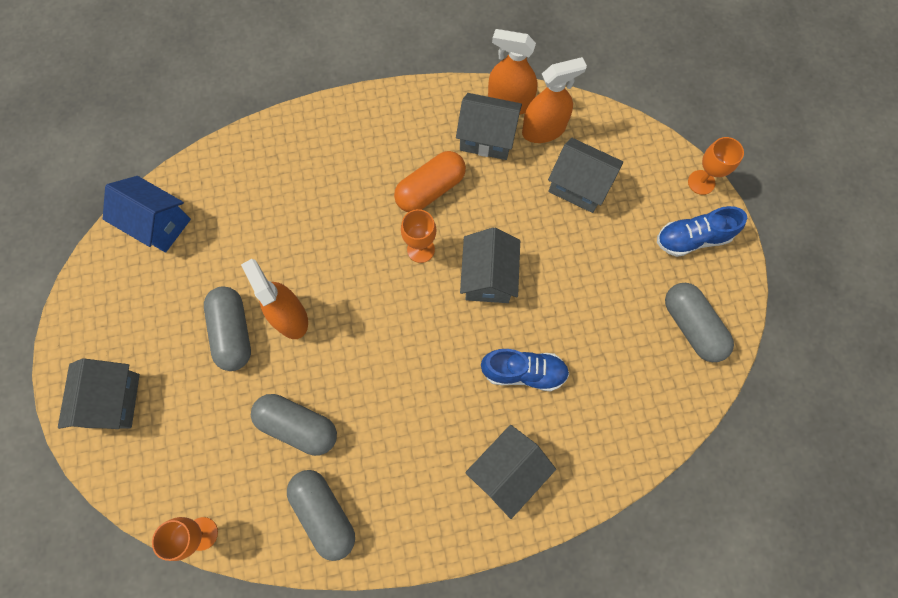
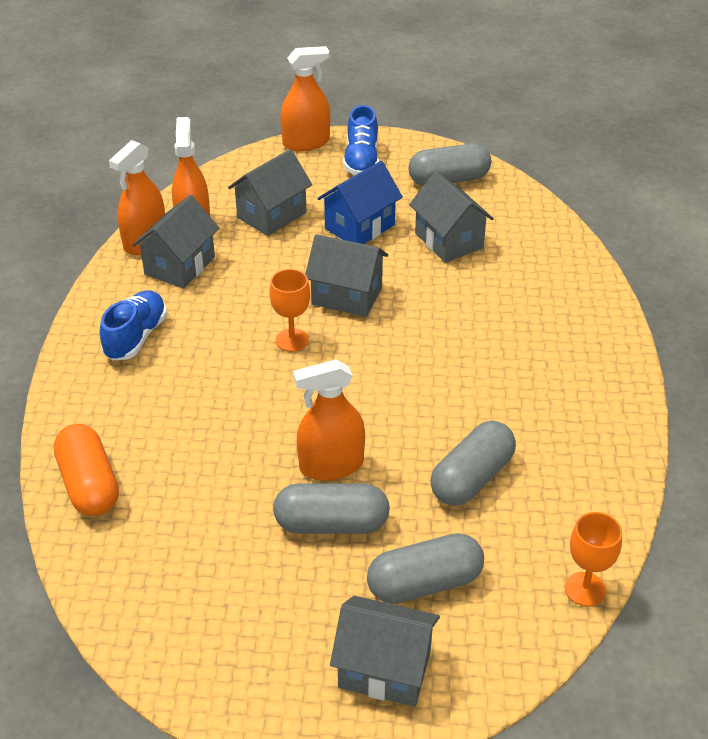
camera: 75 degrees left, 30 degrees down
(158, 224) = (137, 587): blue house -> blue house (359, 227)
(324, 513) = (580, 470): grey capsule -> grey capsule (424, 583)
(430, 189) = (220, 319): orange capsule -> orange capsule (89, 484)
(507, 471) = (561, 322): grey house -> grey house (449, 241)
(524, 372) = (461, 291): blue shoe -> blue shoe (136, 337)
(701, 182) = (306, 143): orange goblet -> orange spray bottle

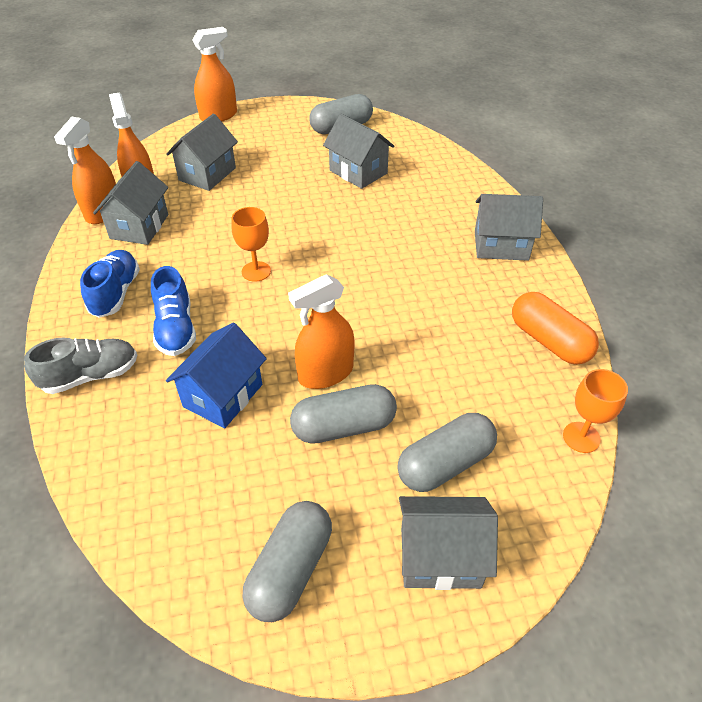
camera: 15 degrees left, 5 degrees up
(89, 484) = (104, 438): orange capsule -> orange capsule (549, 341)
(90, 419) = (90, 376): none -> grey shoe
(347, 296) = (291, 227): grey house -> grey house (501, 245)
(359, 227) = (283, 172): blue house -> blue house (223, 395)
(361, 160) = (267, 122): blue shoe -> blue shoe (176, 328)
(471, 478) = (449, 359): grey capsule -> grey capsule (290, 569)

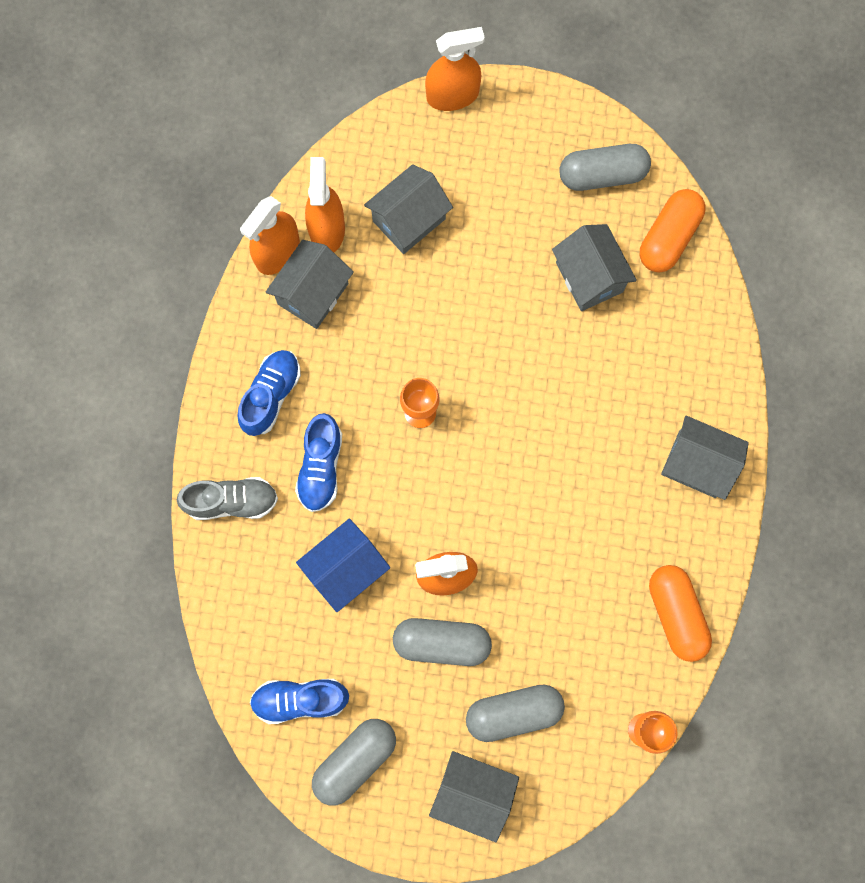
camera: 20 degrees right, 30 degrees up
(206, 527) = (300, 700): none -> blue shoe
(404, 143) = (668, 237): none -> orange capsule

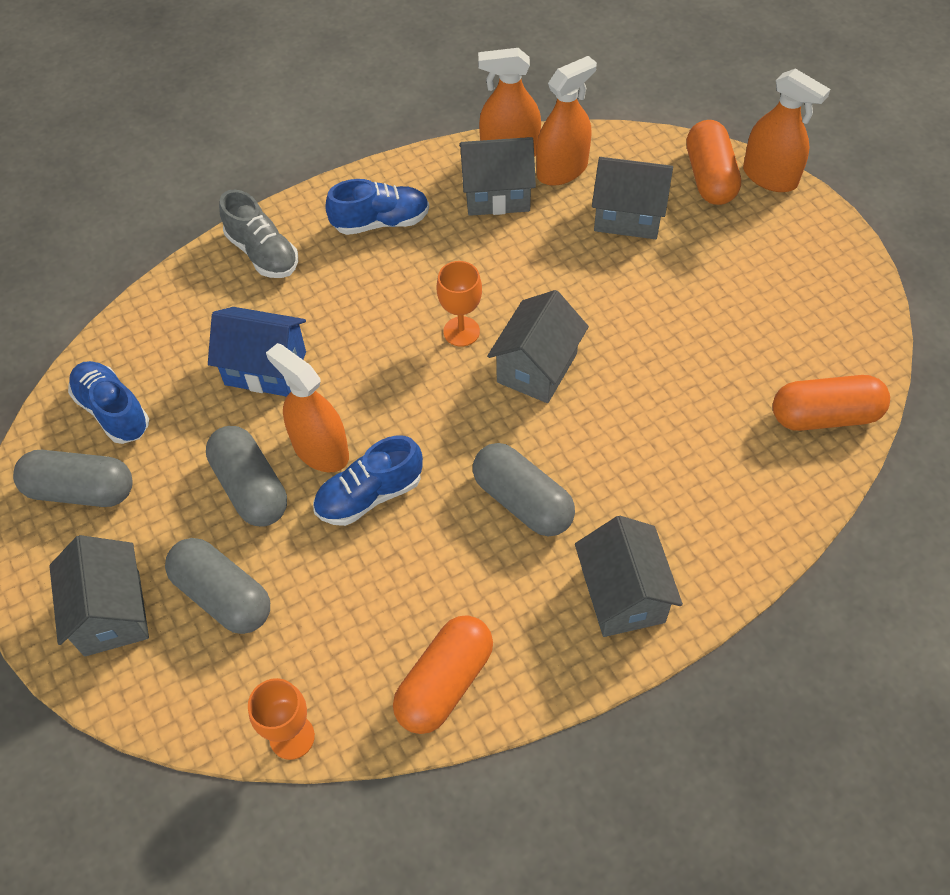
camera: 55 degrees right, 20 degrees down
(321, 467) = (346, 293): blue shoe -> blue shoe (369, 495)
(419, 135) = (709, 177): none -> orange capsule
(589, 277) = (717, 377): grey house -> grey house (537, 368)
(602, 175) = (824, 325): grey capsule -> grey capsule (523, 501)

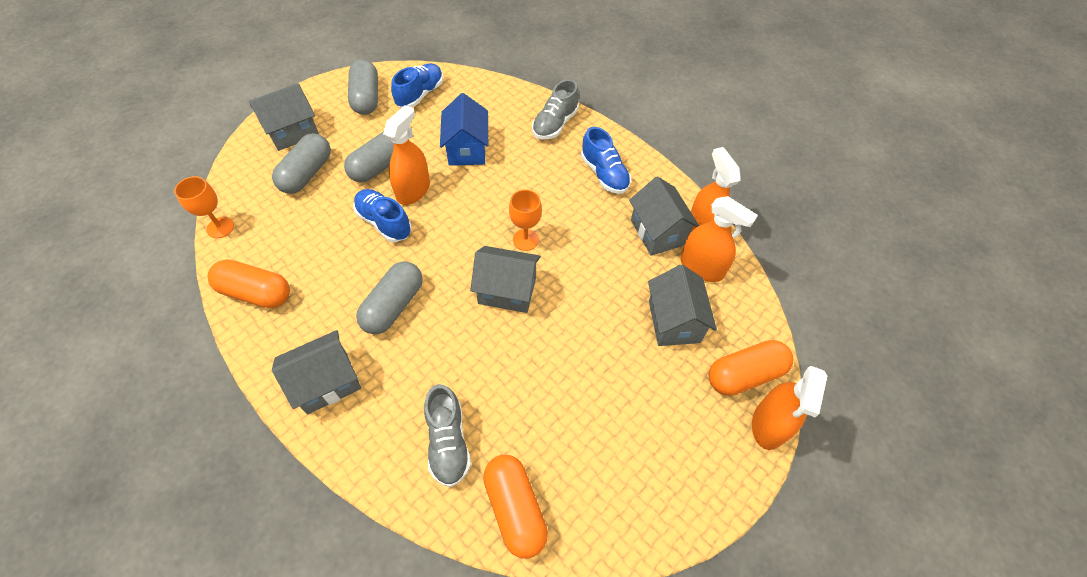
camera: 70 degrees right, 0 degrees up
(734, 468) = (448, 442): none -> grey shoe

